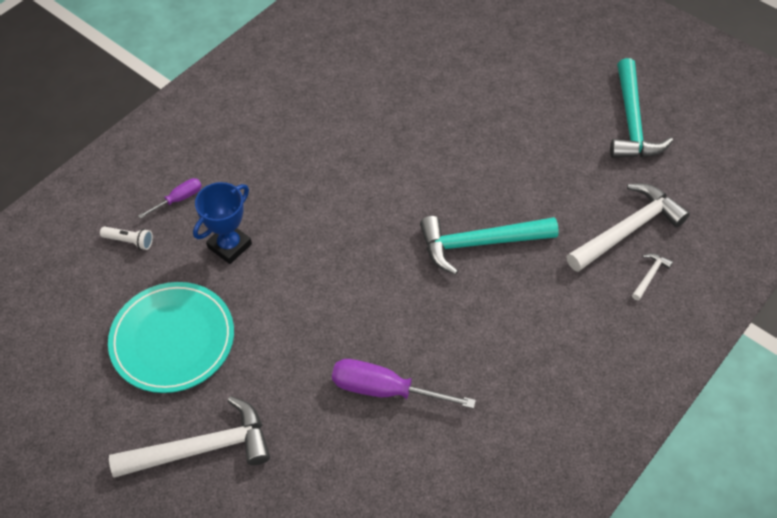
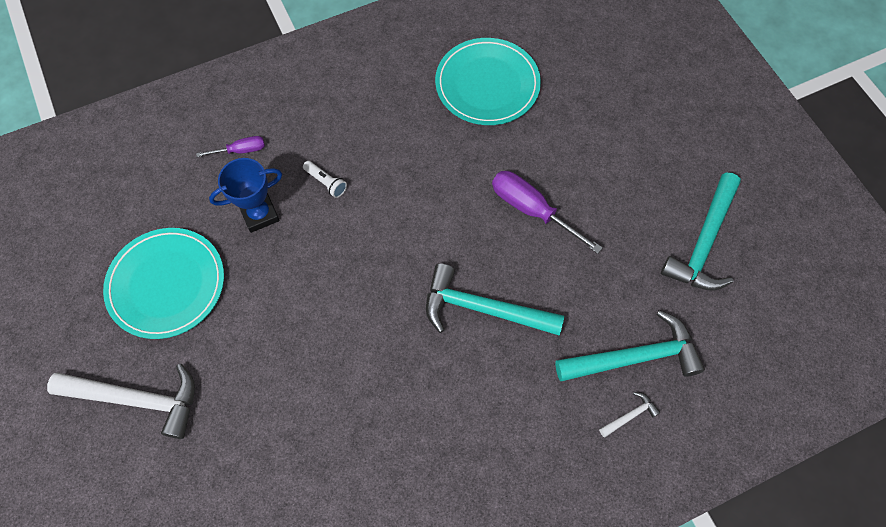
camera: 25 degrees right, 10 degrees up
(129, 241) = (180, 174): white flashlight -> white flashlight (326, 182)
(378, 65) = (487, 84): none -> turquoise plate
(385, 390) = (319, 418): purple screwdriver -> purple screwdriver (532, 210)
(627, 230) = (634, 357): white hammer -> turquoise hammer

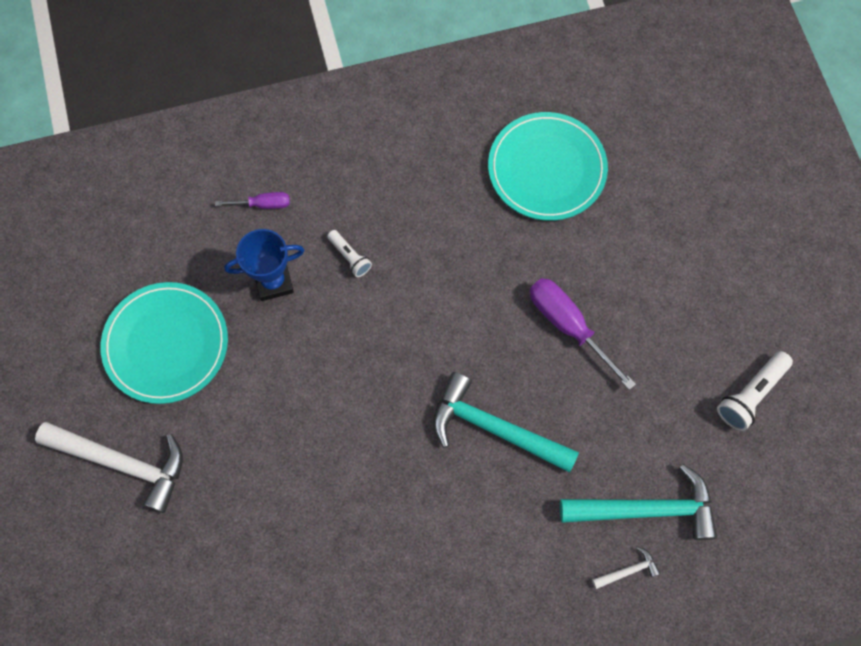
camera: 10 degrees right, 5 degrees up
(704, 242) = (750, 394): turquoise hammer -> white flashlight

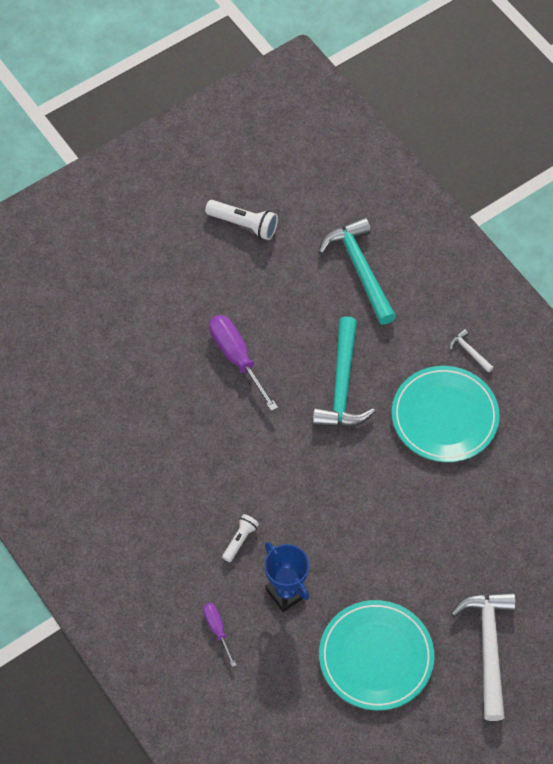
camera: 110 degrees left, 10 degrees down
(547, 169) = (100, 414): turquoise plate -> turquoise plate (444, 416)
(569, 326) = (237, 358): purple screwdriver -> purple screwdriver turned 120 degrees clockwise
(627, 570) = (410, 269): white hammer -> white hammer (469, 351)

